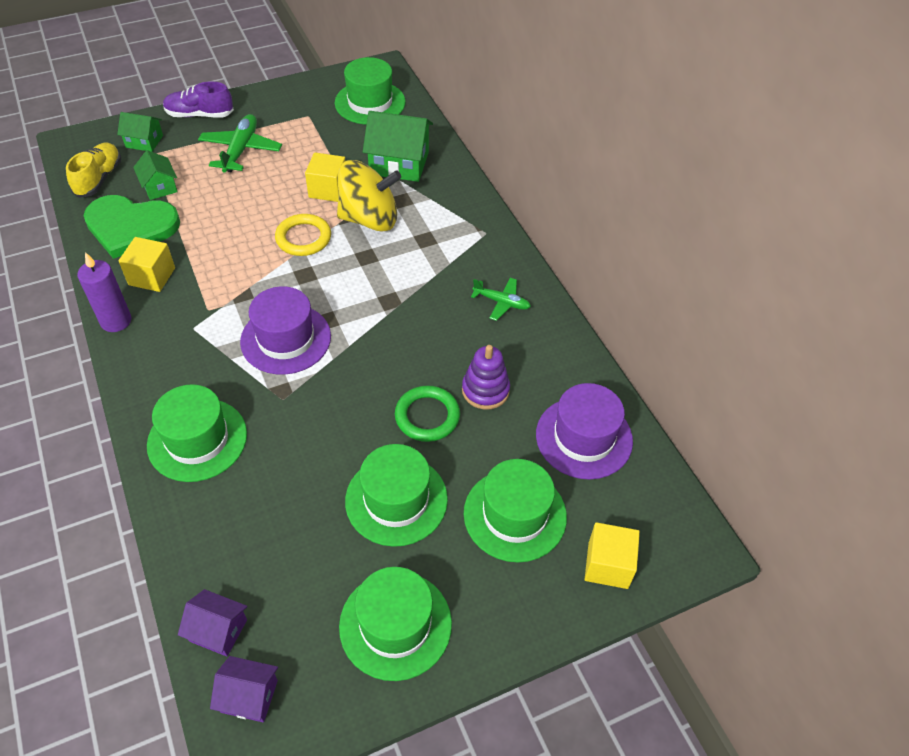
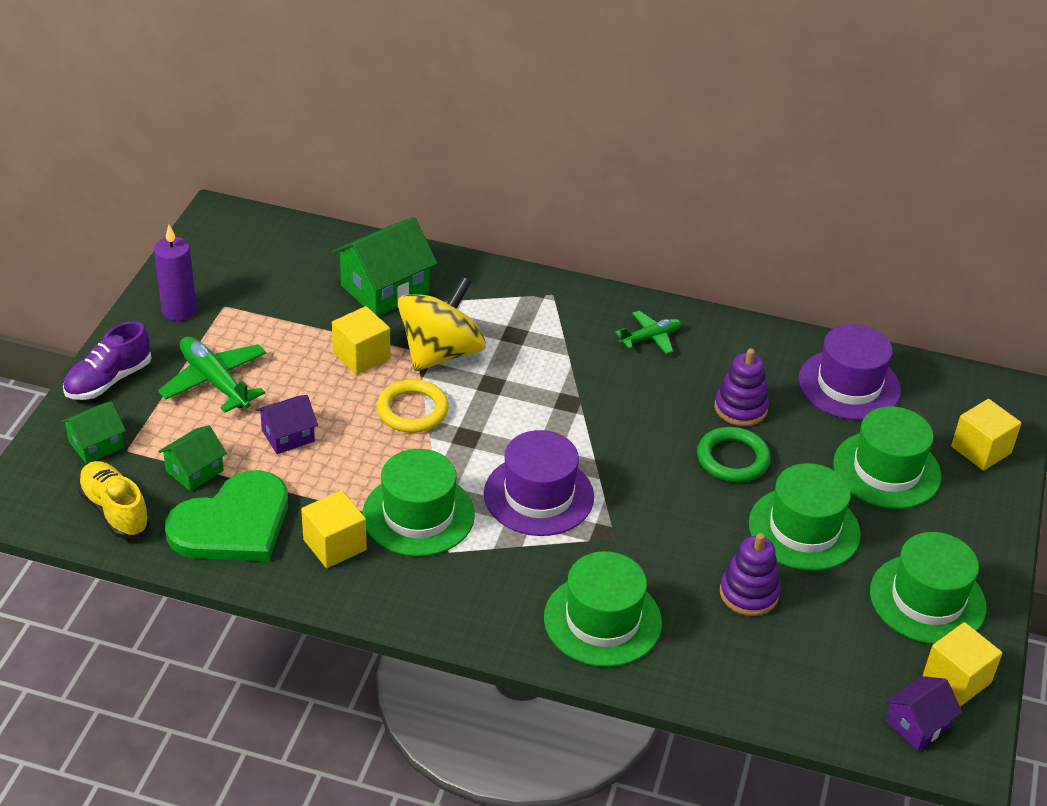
camera: 50 degrees left, 10 degrees down
(116, 321) = (371, 603): purple candle -> purple candle (179, 310)
(159, 187) = (194, 471): green house -> green house turned 60 degrees counterclockwise
(218, 630) = (835, 712): purple house -> purple house (288, 436)
(296, 505) = (749, 593): none -> purple stacking toy
(322, 697) = (956, 679): none -> yellow cube
(370, 102) = (264, 254): green hat -> green hat (418, 515)

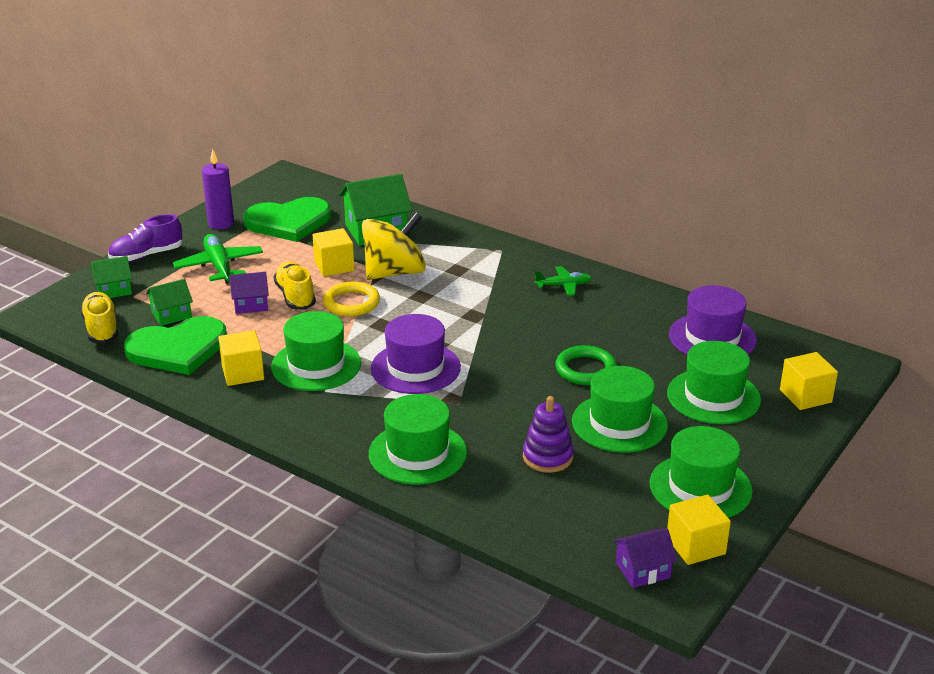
camera: 20 degrees right, 10 degrees down
(266, 293) = (289, 222): none -> green heart
(337, 412) = (295, 296): none -> yellow shoe
(740, 408) = (611, 339): purple stacking toy -> none

